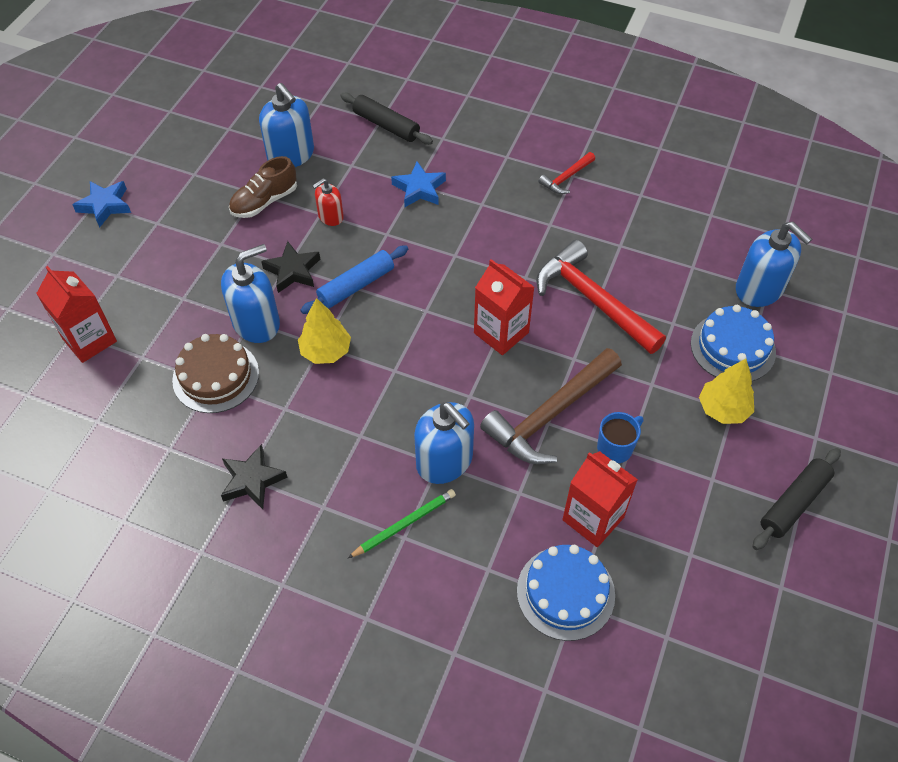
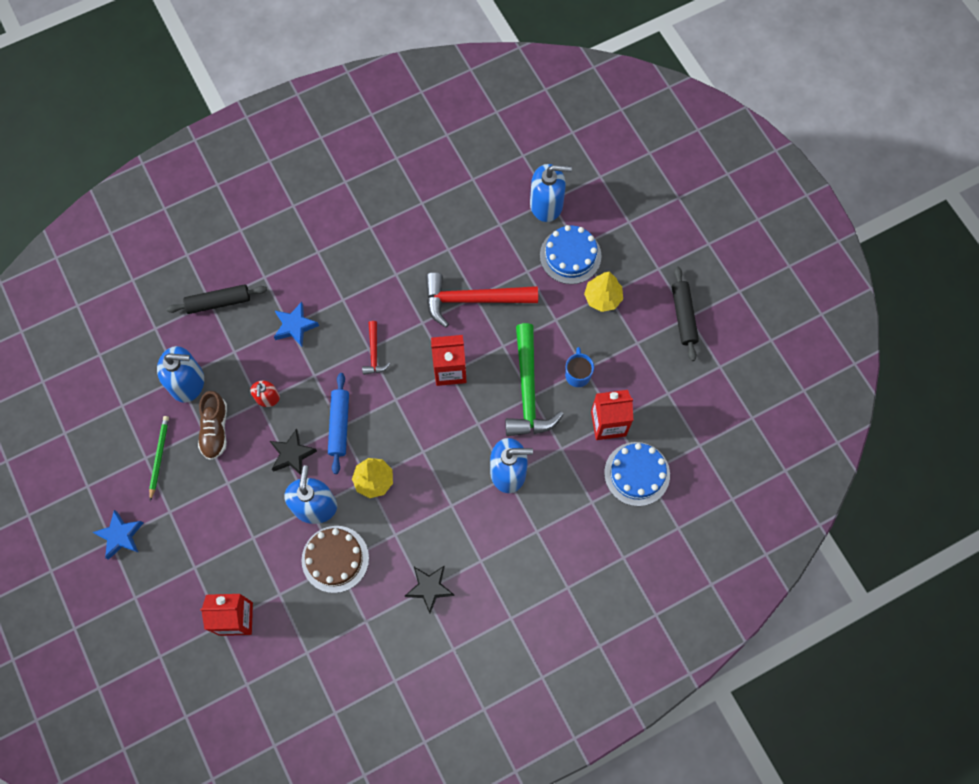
camera: 50 degrees left, 15 degrees up
(404, 524) = (529, 525): green pencil -> green pencil (159, 457)
(550, 415) = (528, 391): brown hammer -> green hammer
(566, 178) = (368, 233): red hammer -> red hammer (374, 353)

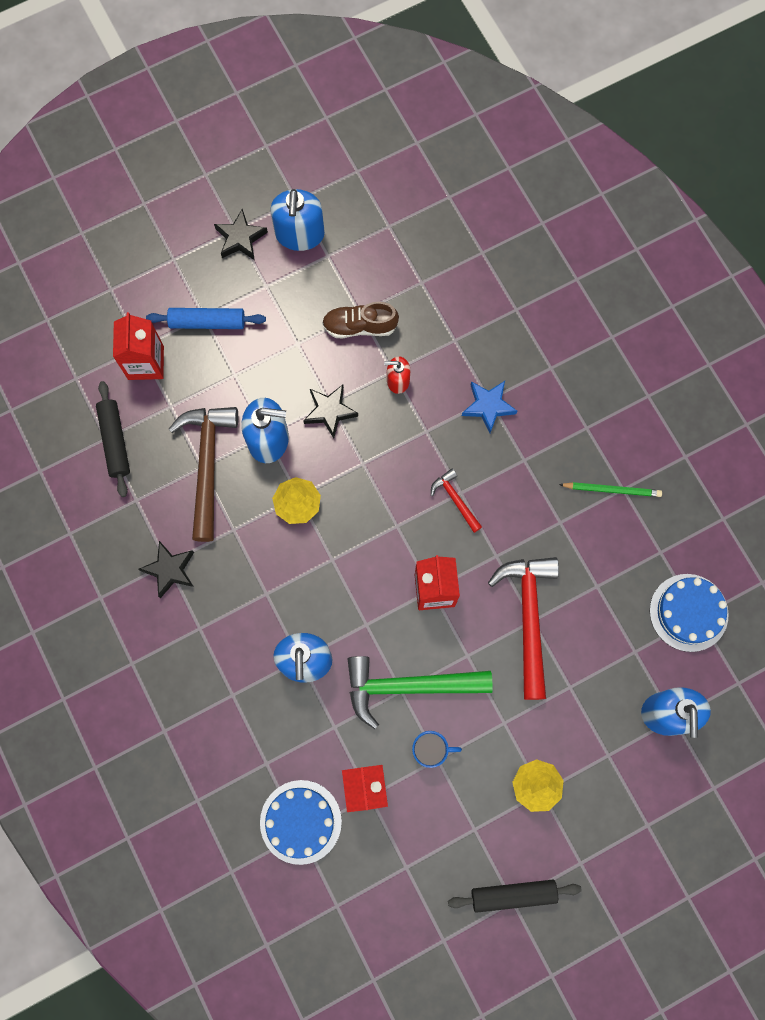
camera: 90 degrees right, 5 degrees up
(120, 536) = (240, 238): blue star -> black star
(159, 457) = (328, 270): green pencil -> green pencil (612, 490)
(187, 382) = (416, 292): blue soap dispenser -> blue soap dispenser (300, 234)
(218, 302) = (516, 319): black rolling pin -> black rolling pin (115, 441)
(335, 559) = (207, 464): brown cake -> brown hammer
(339, 425) = (364, 463): blue rolling pin -> blue rolling pin (207, 322)
(374, 353) = (455, 499): red hammer -> red hammer turned 60 degrees clockwise
(570, 255) = (594, 744): blue cake -> blue cake (688, 612)

